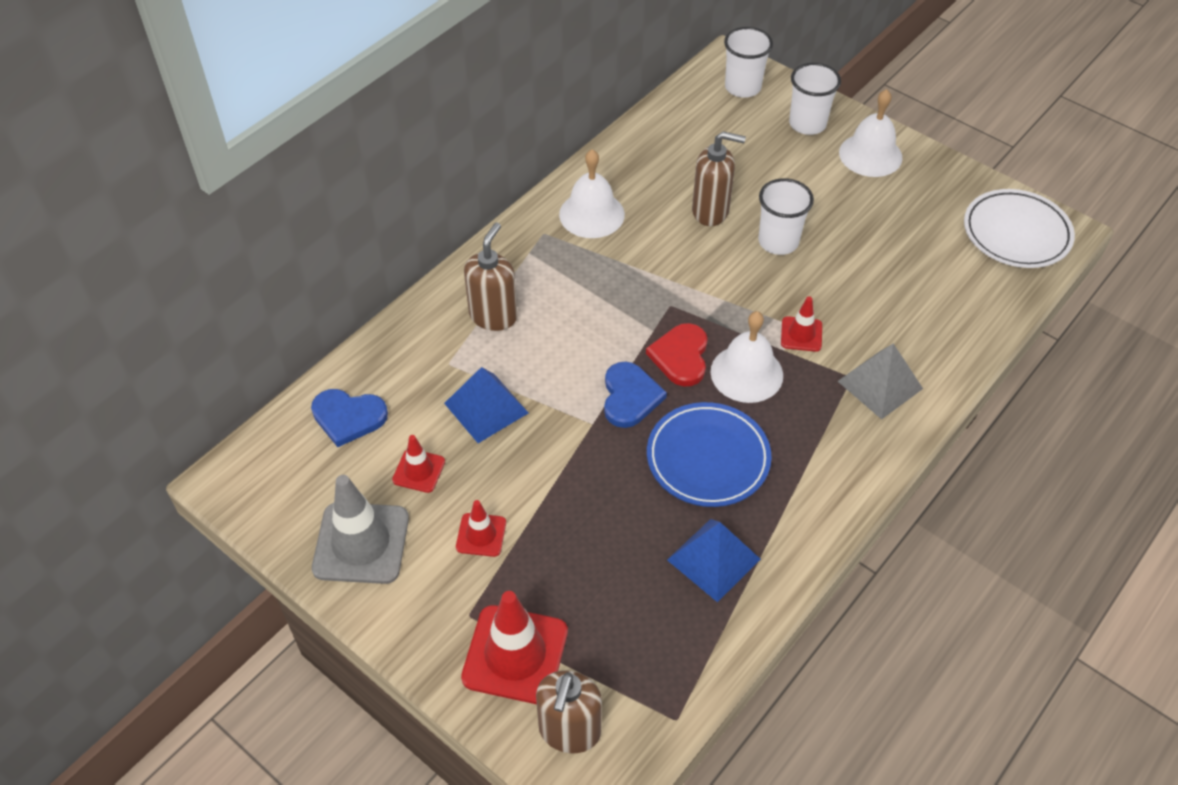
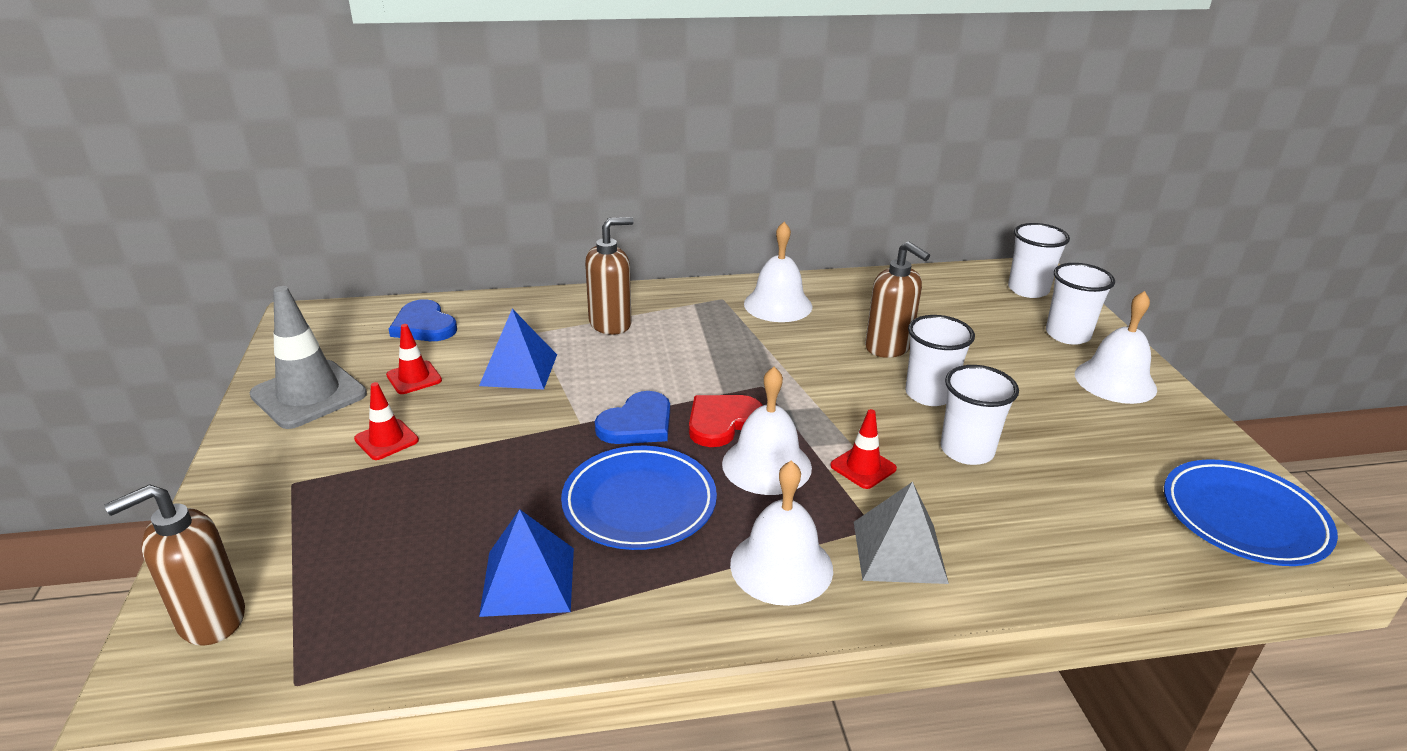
camera: 40 degrees right, 20 degrees down
(515, 654) = (273, 532): red traffic cone -> none
(833, 442) = (781, 566): none -> white bell
(843, 278) = (966, 450): none -> white cup
(1016, 233) = (1243, 518): white plate -> blue plate

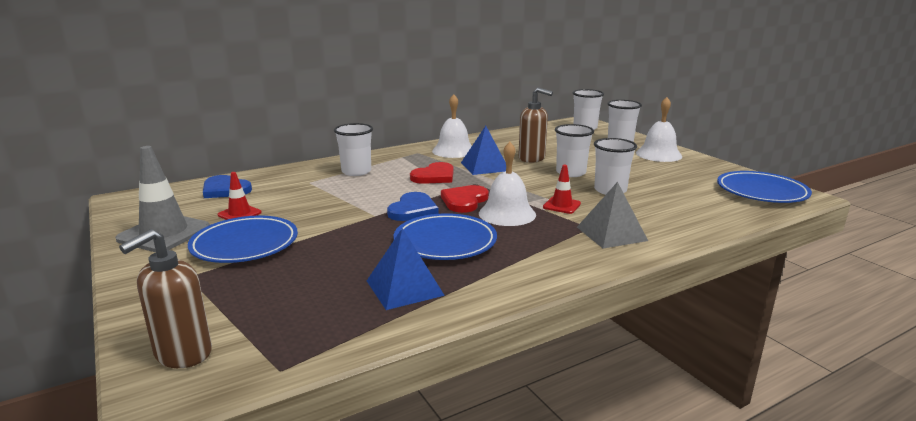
camera: 20 degrees left, 10 degrees down
(386, 440) = (245, 244): red traffic cone -> blue plate
(518, 369) = (312, 199): blue pyramid -> blue pyramid (484, 166)
(610, 323) = (356, 171): brown soap dispenser -> white cup
(713, 357) = (434, 176): none -> red heart
(781, 566) = (553, 251): white bell -> none

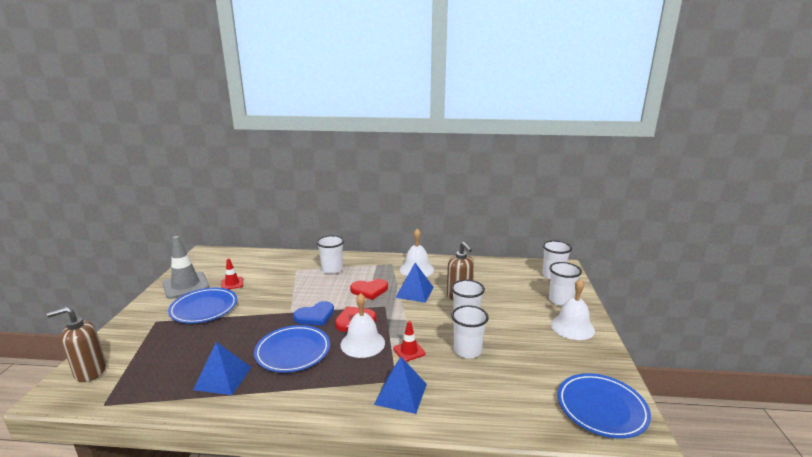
camera: 35 degrees right, 0 degrees up
(225, 190) = (250, 261): blue heart -> none
(611, 233) = (401, 394): grey pyramid -> blue pyramid

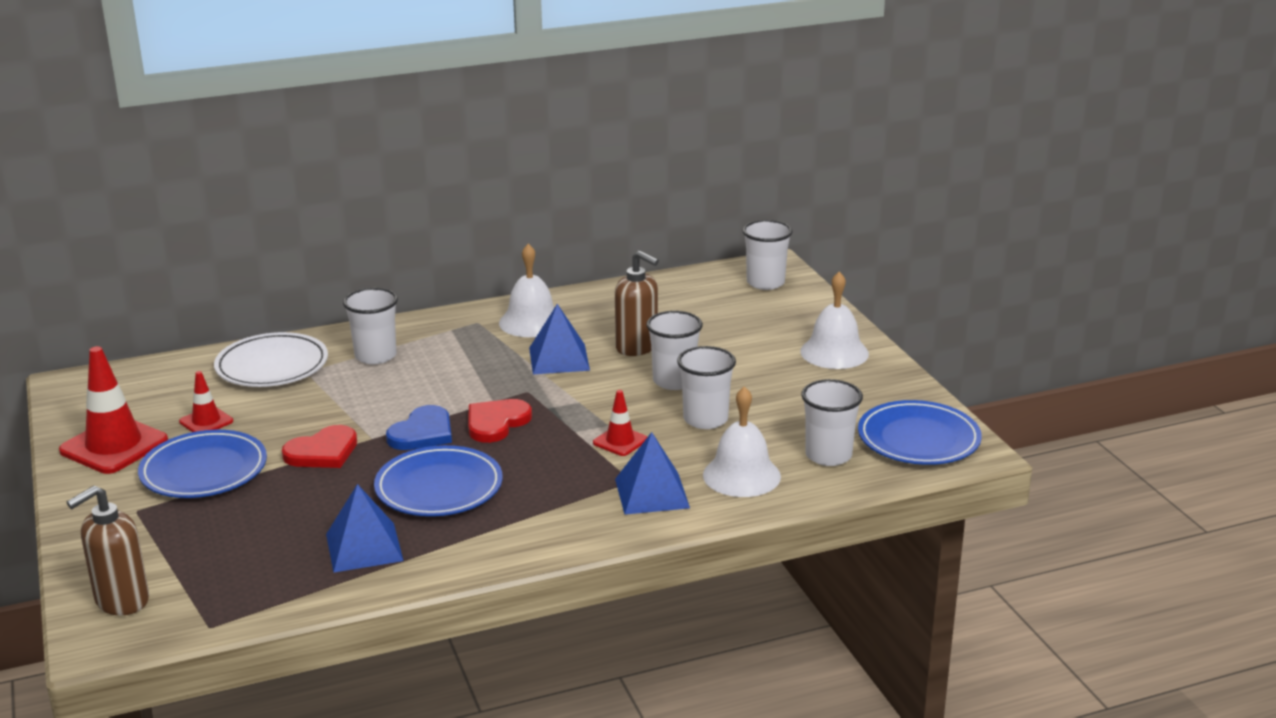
camera: 25 degrees left, 5 degrees up
(185, 285) = (114, 446): grey traffic cone -> red traffic cone
(285, 264) = (272, 366): none -> white plate
(362, 343) = (539, 449): white bell -> white bell (741, 475)
(369, 290) = (478, 373): red heart -> red heart (322, 452)
(560, 300) = (797, 319): white cup -> white cup (828, 455)

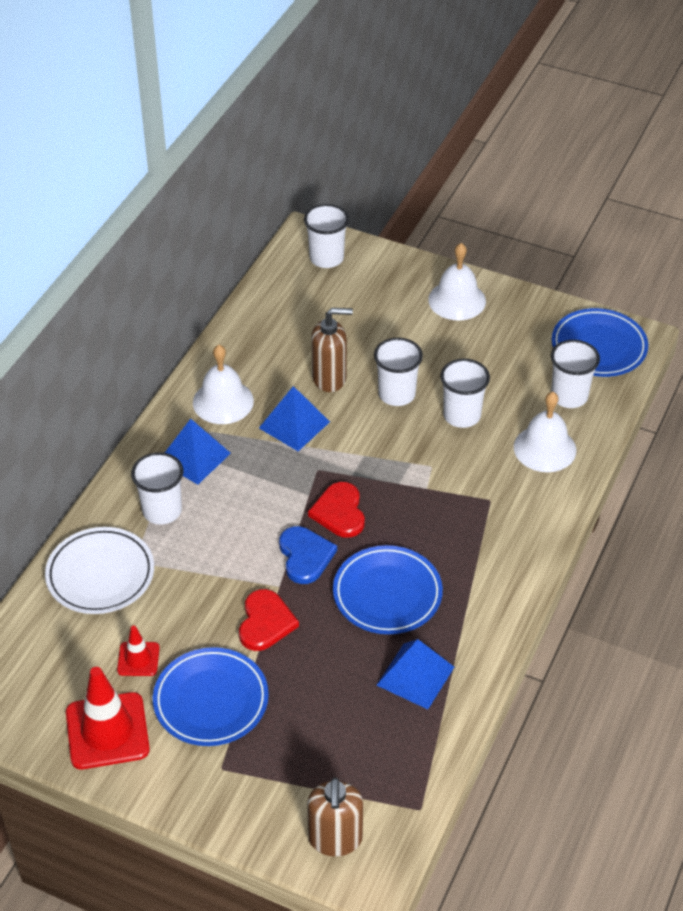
camera: 45 degrees left, 20 degrees up
(620, 441) = (438, 472): red traffic cone -> none
(651, 493) = (516, 501): blue pyramid -> blue pyramid (194, 457)

